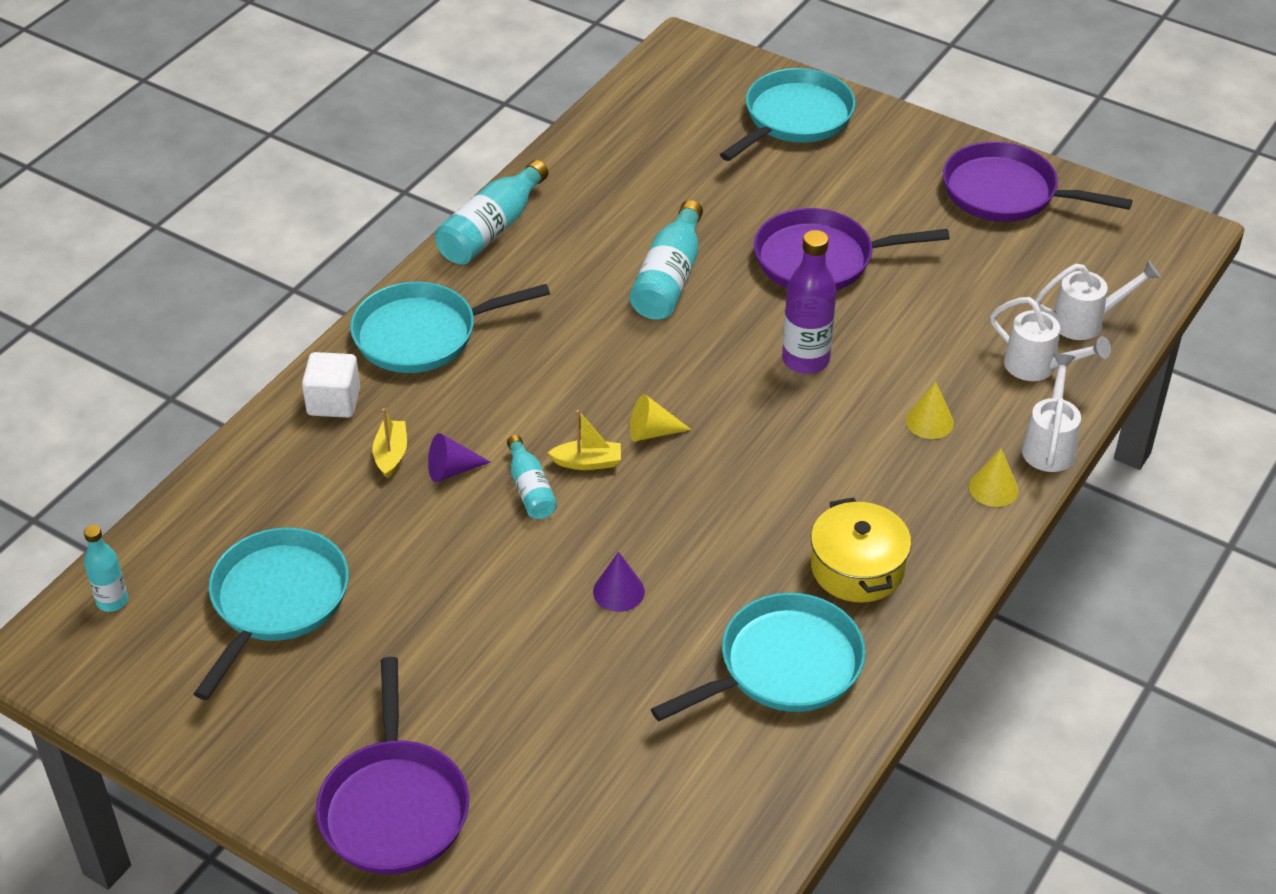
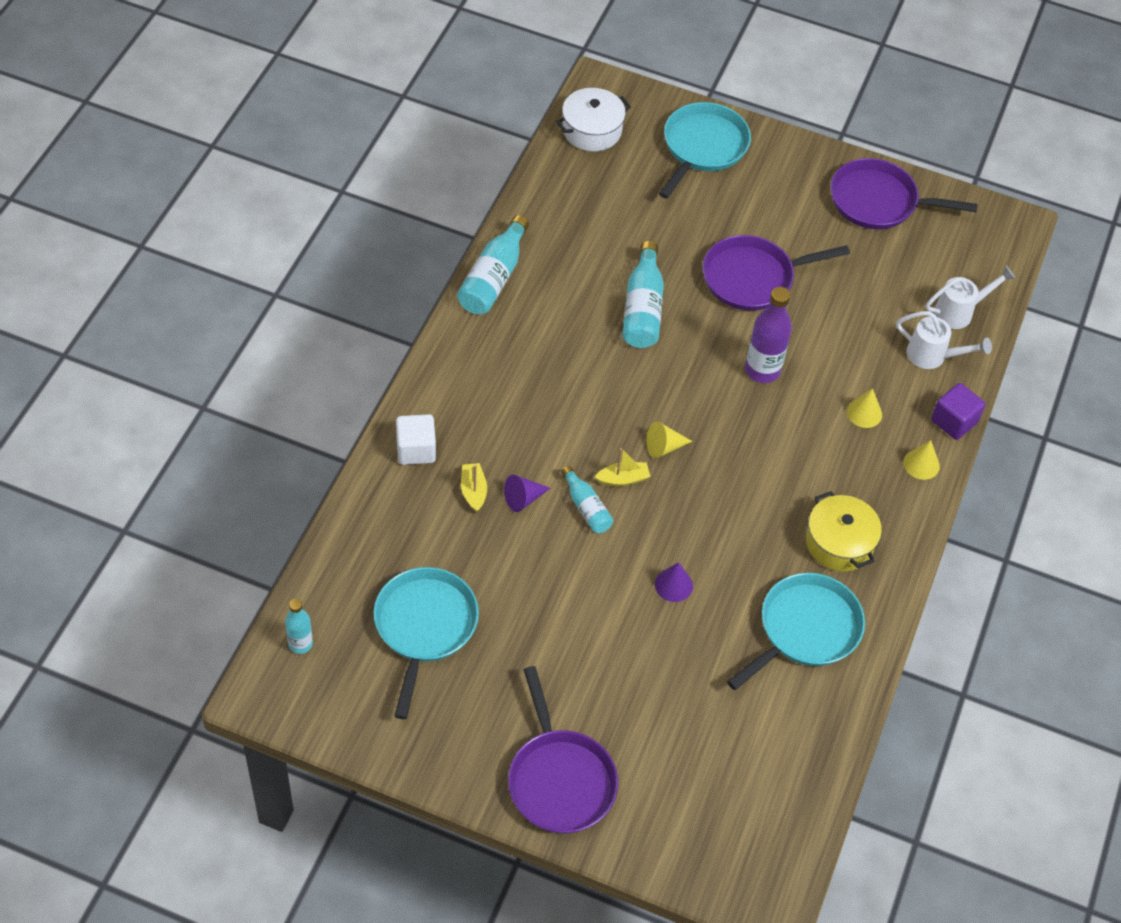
camera: 15 degrees left, 10 degrees up
(422, 334) = (467, 381): turquoise pan -> none
(661, 90) = (592, 130): none -> white pot
(1050, 444) = (953, 421): white watering can -> purple cube

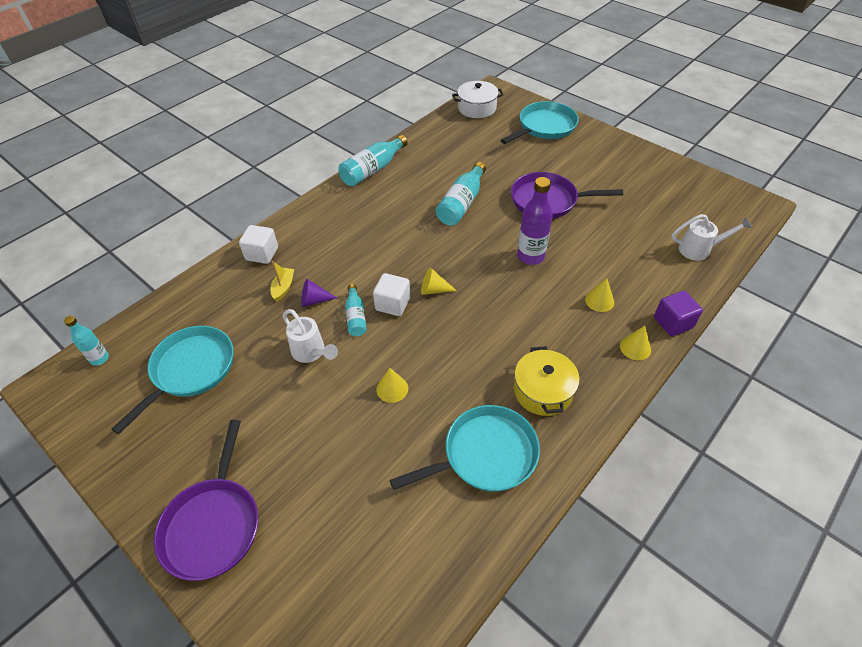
camera: 25 degrees right, 5 degrees down
(623, 479) = (393, 304): yellow boat -> white cube
(673, 585) = (392, 389): purple cone -> yellow cone
(878, 201) = (657, 174): purple pan -> none
(933, 356) = (669, 274): white watering can -> white watering can (311, 353)

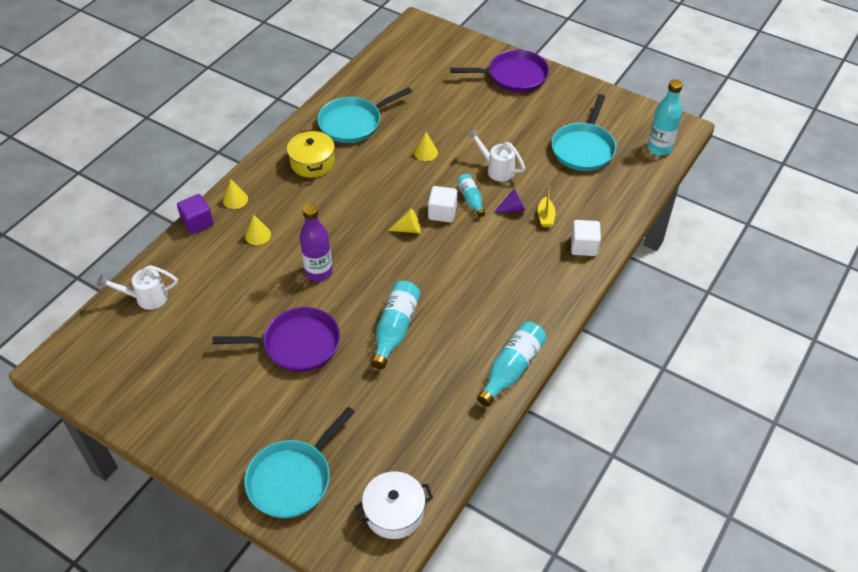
camera: 170 degrees right, 0 degrees up
(99, 358) = (659, 148): turquoise bottle -> turquoise bottle, size x1.68
(213, 525) = (513, 76): purple pan -> purple pan turned 90 degrees clockwise

